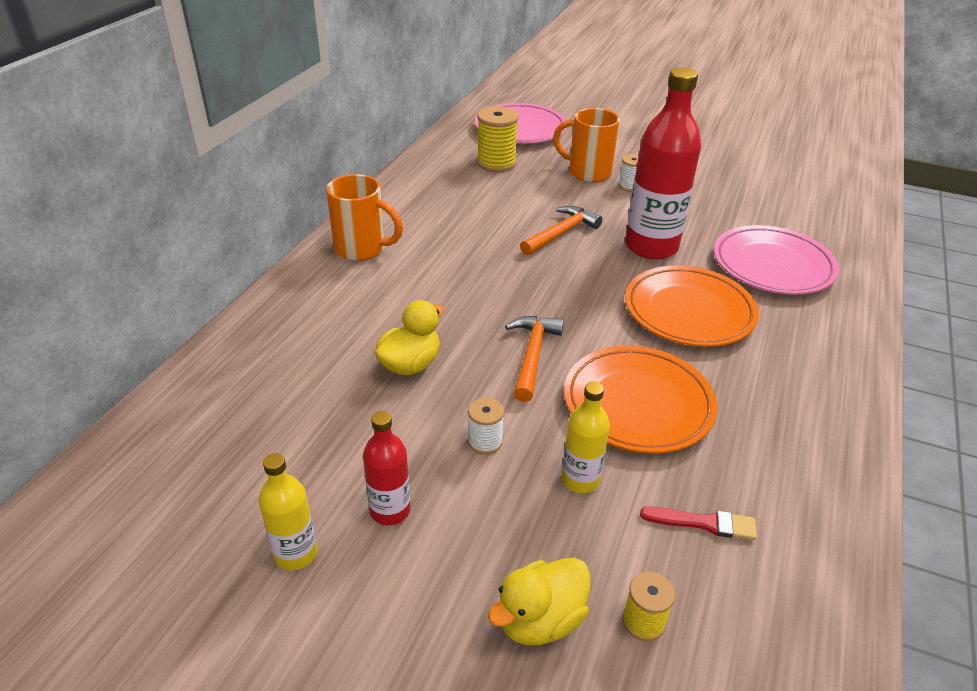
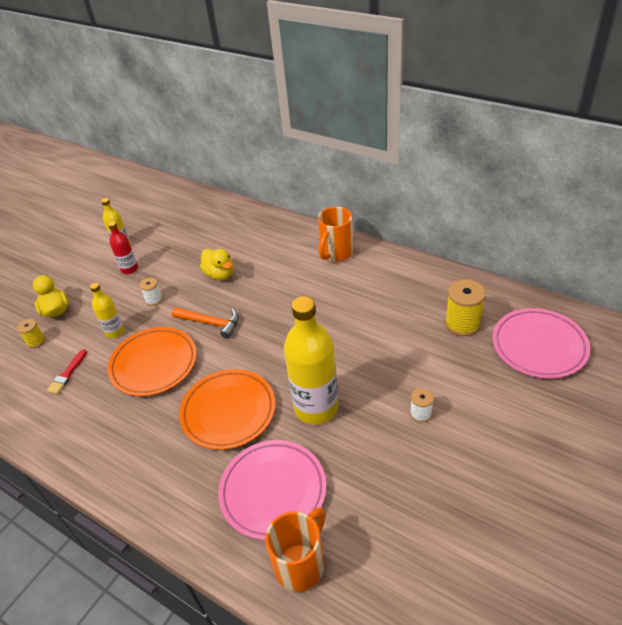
camera: 105 degrees right, 5 degrees up
(561, 233) = (344, 353): orange hammer -> none
(588, 172) = (447, 386): orange mug -> orange mug (301, 564)
(651, 247) = (316, 407): red bottle -> yellow bottle

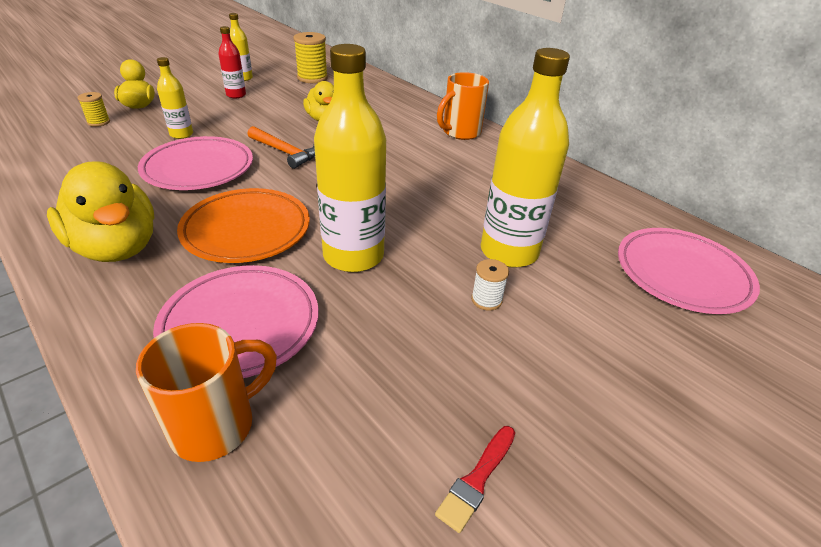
camera: 10 degrees right, 5 degrees down
(67, 374) = (104, 153): red brush -> red brush (477, 480)
(146, 460) = (117, 247): none -> yellow duck
(154, 300) = (241, 121): white spool -> none
(154, 364) = (198, 169): orange plate -> pink plate
(419, 366) = (509, 252): none -> yellow bottle
(462, 324) = (583, 226): yellow spool -> yellow spool (312, 78)

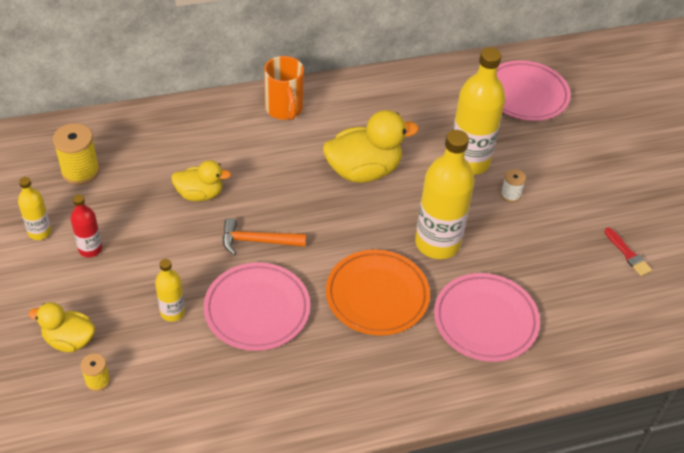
camera: 65 degrees left, 10 degrees up
(117, 247) = (364, 379): yellow duck -> yellow duck (364, 171)
(216, 425) = (561, 346): orange mug -> none
(285, 152) = (257, 241): orange hammer -> orange hammer turned 150 degrees counterclockwise

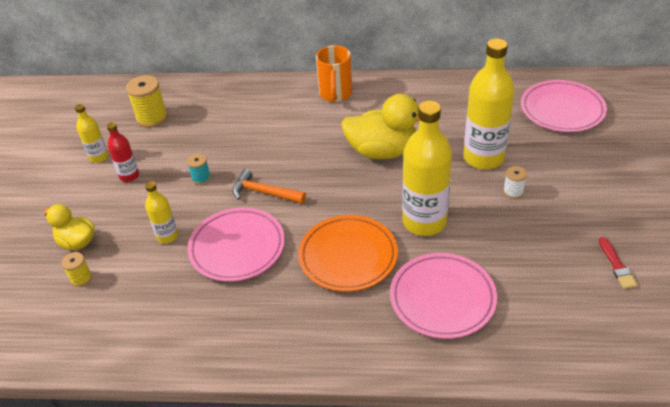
camera: 25 degrees right, 5 degrees down
(178, 237) = (201, 178): none -> turquoise spool
(200, 194) = (235, 148): yellow duck -> none

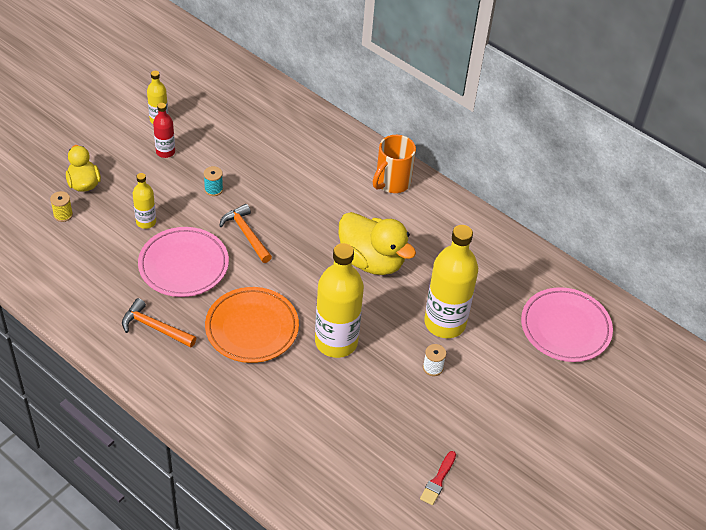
camera: 30 degrees right, 5 degrees up
(152, 118) = (228, 109): yellow spool -> none
(265, 312) = (154, 327): none -> orange hammer
(442, 298) = (282, 407): pink plate -> none

